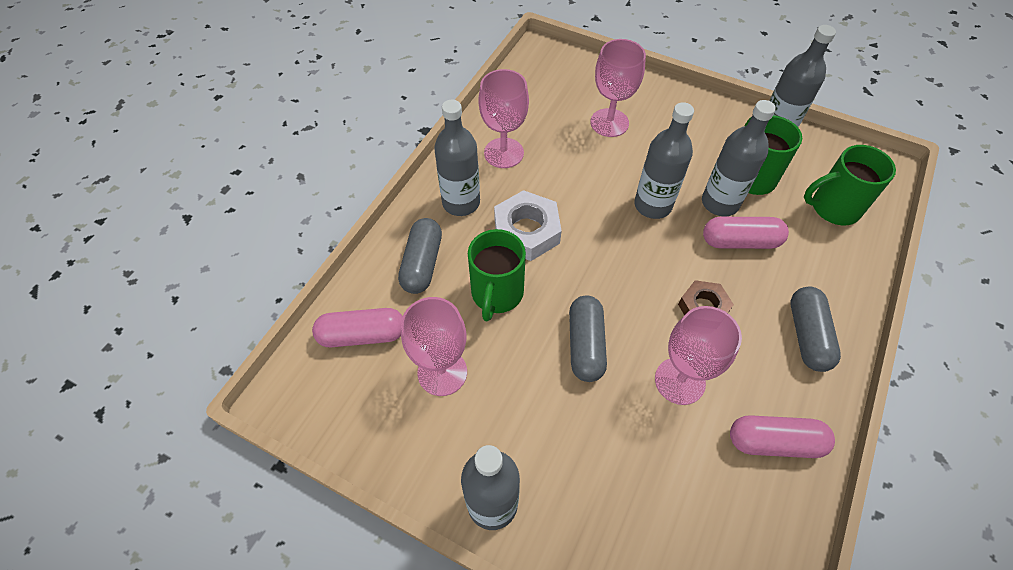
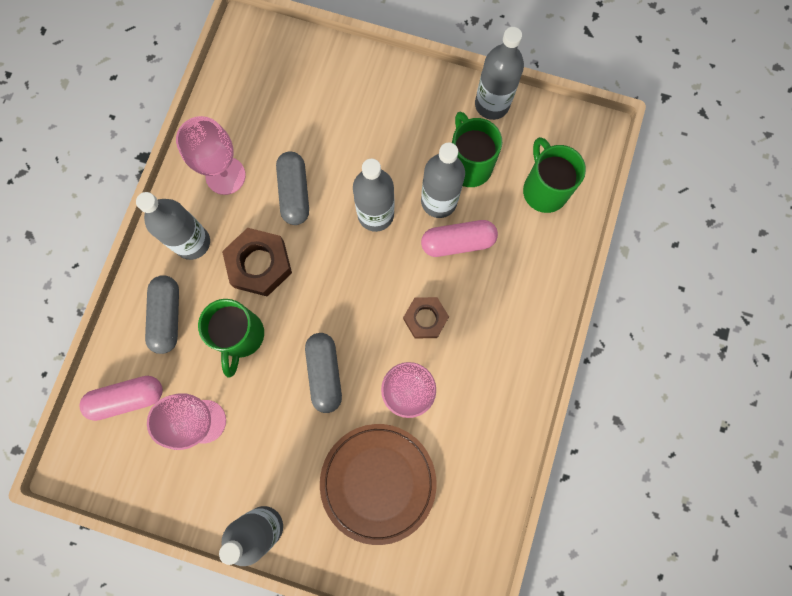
camera: 10 degrees left, 20 degrees up
(526, 231) = (259, 264): white nut -> brown nut
(609, 123) = (327, 120): pink goblet -> none
(640, 476) = (378, 482): none -> brown plate
(774, 442) = (485, 434): pink capsule -> none
(807, 335) = (515, 331): grey capsule -> grey capsule (294, 193)
(833, 208) = (544, 189): green mug -> green mug turned 90 degrees clockwise

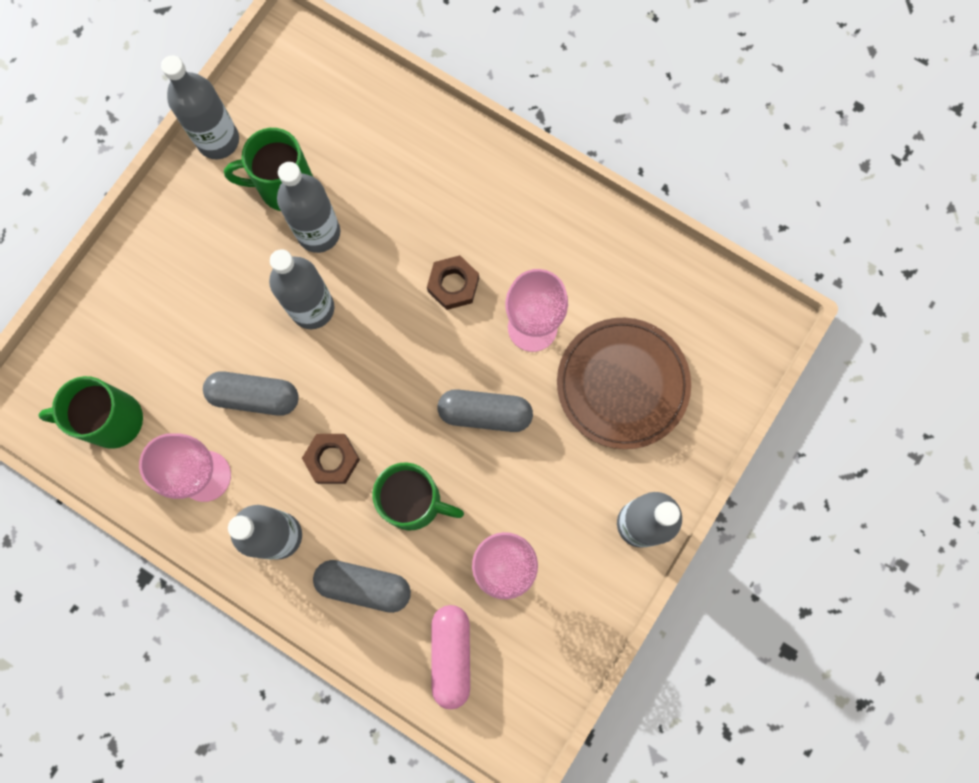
camera: 75 degrees left, 0 degrees up
(259, 264) = (332, 459): brown nut -> brown nut, size x0.66
(458, 242) = (374, 225): pink capsule -> none
(544, 189) = (341, 113): green mug -> green mug (112, 420)

